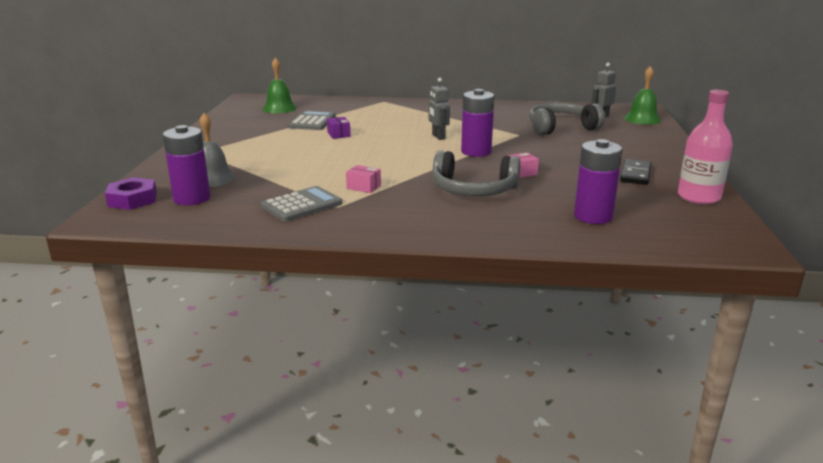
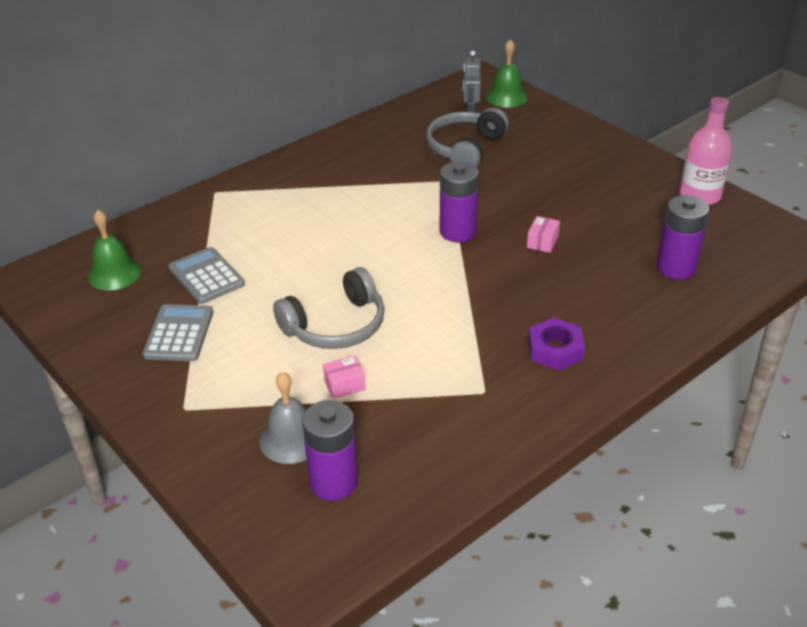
camera: 45 degrees left, 15 degrees up
(132, 199) = (276, 531): purple nut -> purple nut (555, 349)
(302, 205) = (452, 413): grey calculator -> grey calculator (179, 333)
(338, 134) = (279, 282): purple box -> none
(363, 187) = (456, 349): pink box -> pink box (344, 385)
(438, 137) = (384, 227): grey robot -> none
(473, 190) = (547, 291): grey headphones -> grey headphones (336, 326)
(635, 174) = (622, 190): black domino -> none

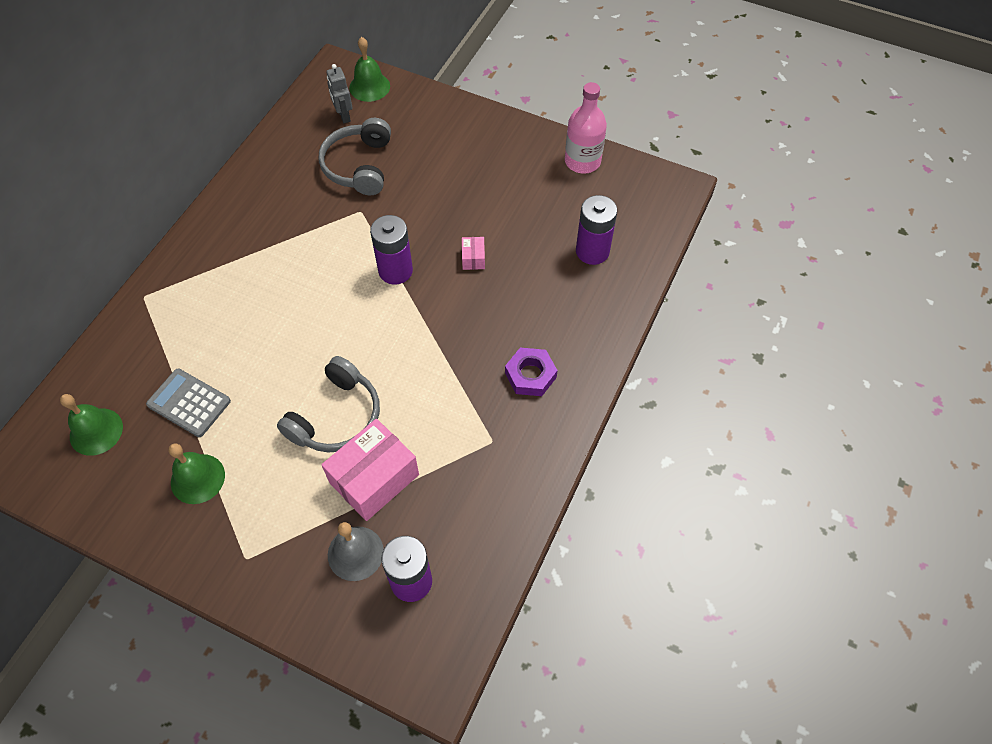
camera: 25 degrees left, 20 degrees up
(179, 333) = (197, 478): grey calculator -> green bell
(344, 385) = (374, 478): pink box -> pink box, size x2.25

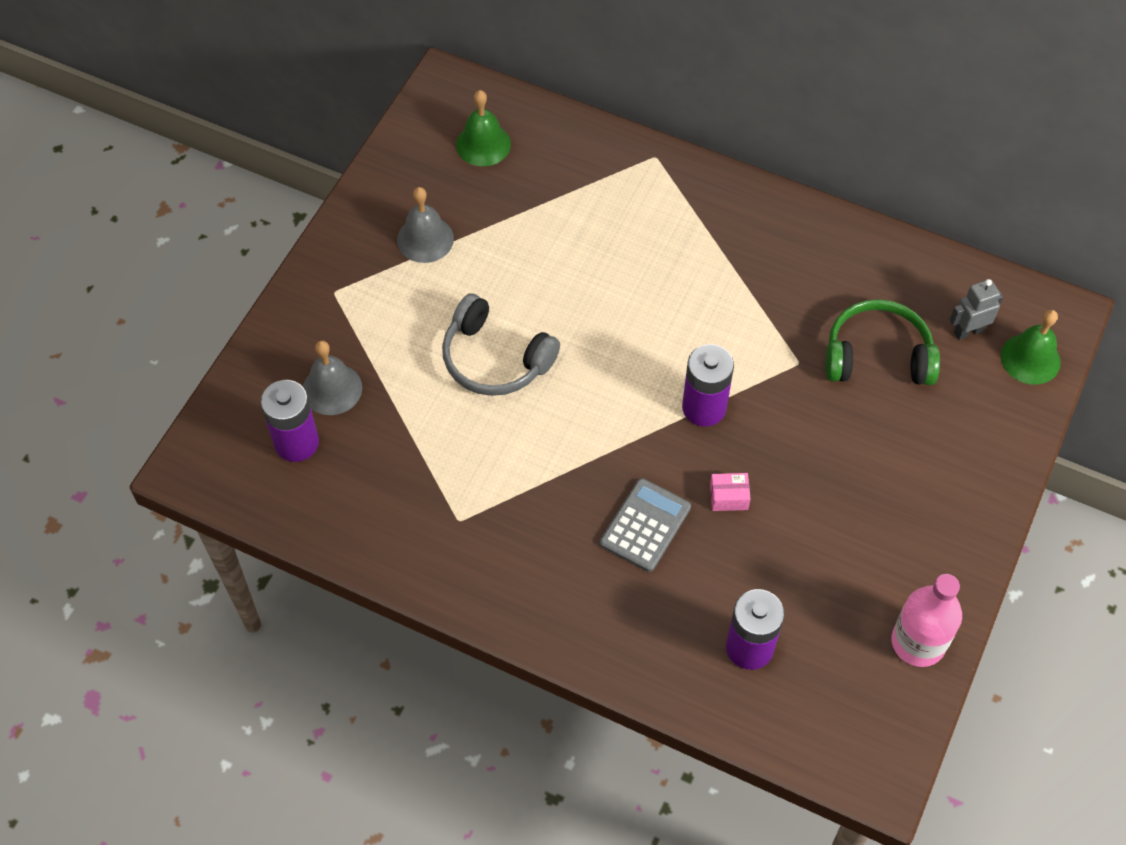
camera: 90 degrees right, 0 degrees up
(189, 403) = (515, 219): grey calculator -> grey calculator (645, 525)
(197, 478) = (425, 239): green bell -> grey bell
(359, 166) = (877, 355): grey headphones -> green headphones
(374, 478) = (417, 401): pink box -> none
(530, 375) = (549, 564): purple nut -> none

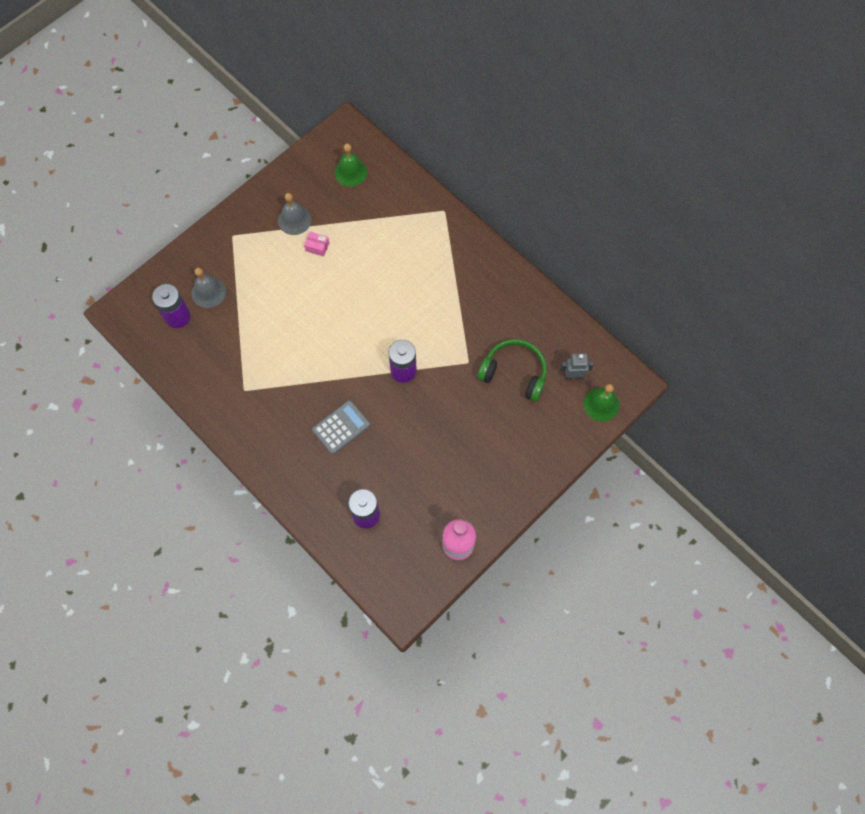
camera: 20 degrees right, 10 degrees up
(495, 359) = (302, 304): grey headphones -> none
(728, 497) = (393, 427): pink box -> pink box (317, 247)

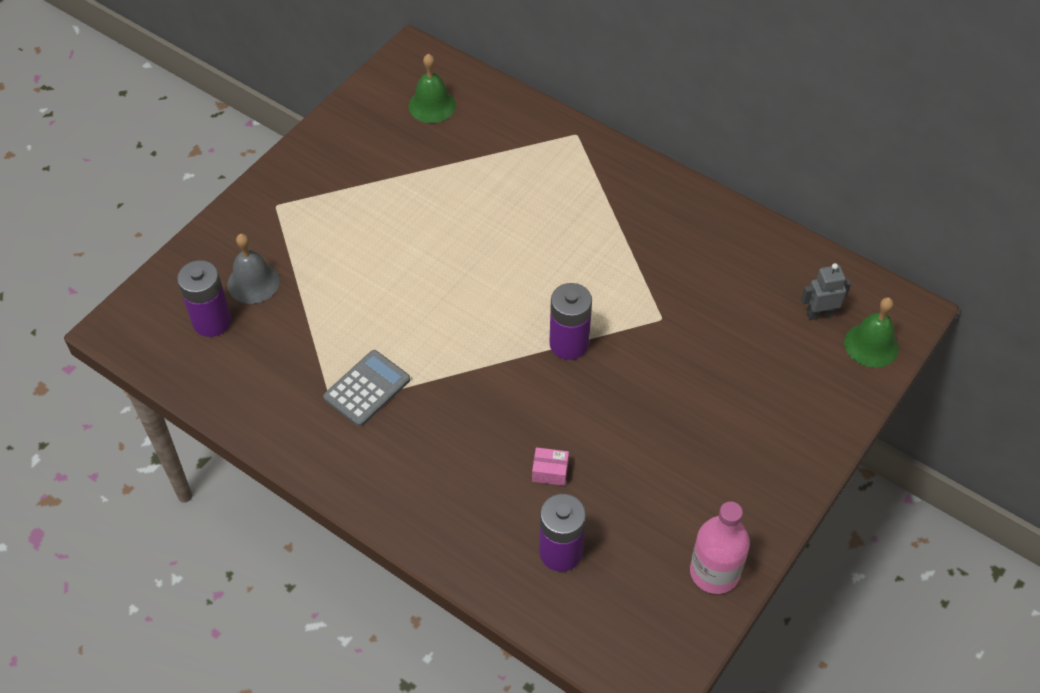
camera: 10 degrees left, 15 degrees down
(294, 220) = (363, 174): grey bell -> none
(317, 247) = (404, 202): pink box -> pink box (550, 471)
(341, 427) = (493, 434): grey calculator -> grey calculator (367, 389)
(514, 373) = (733, 323): green headphones -> none

